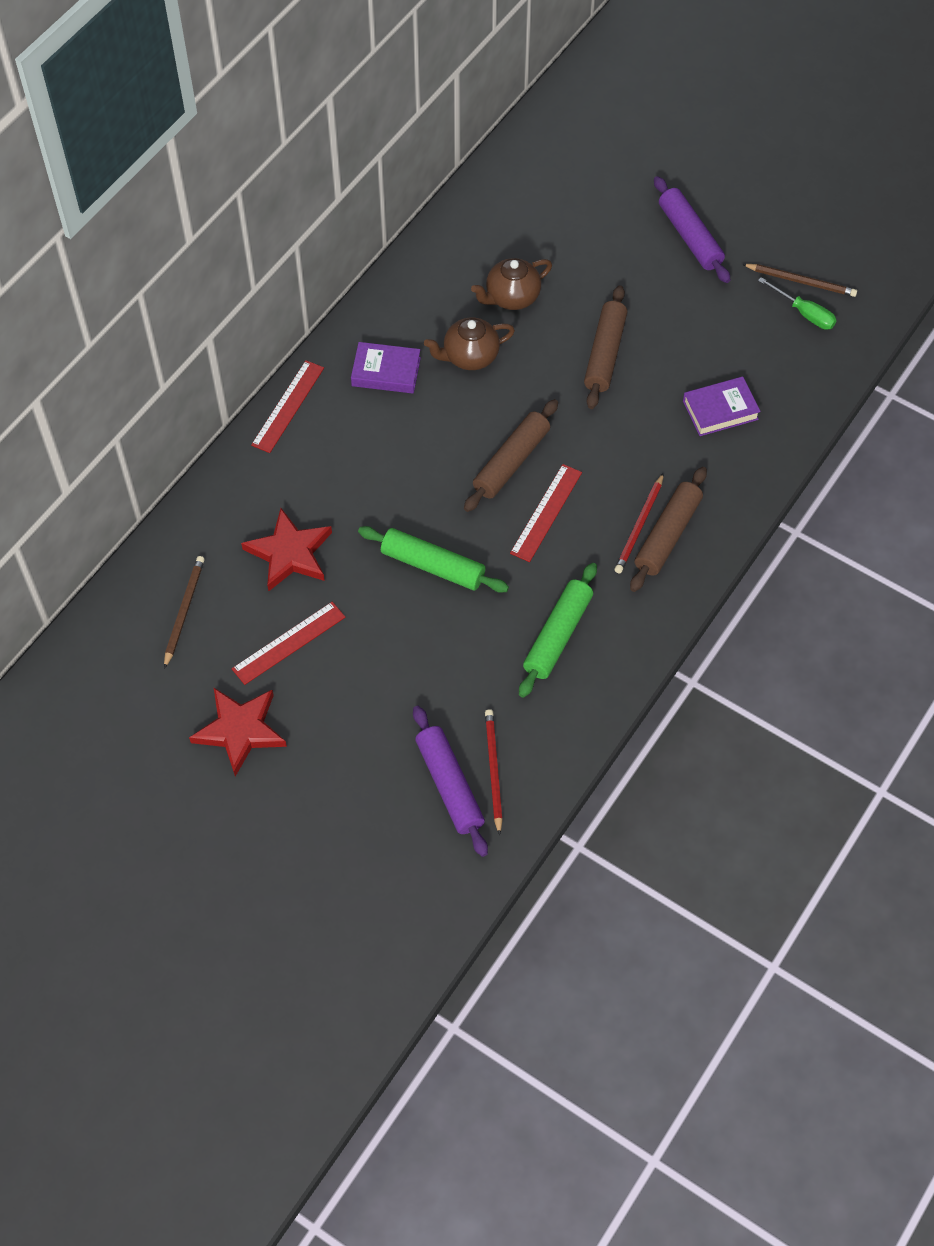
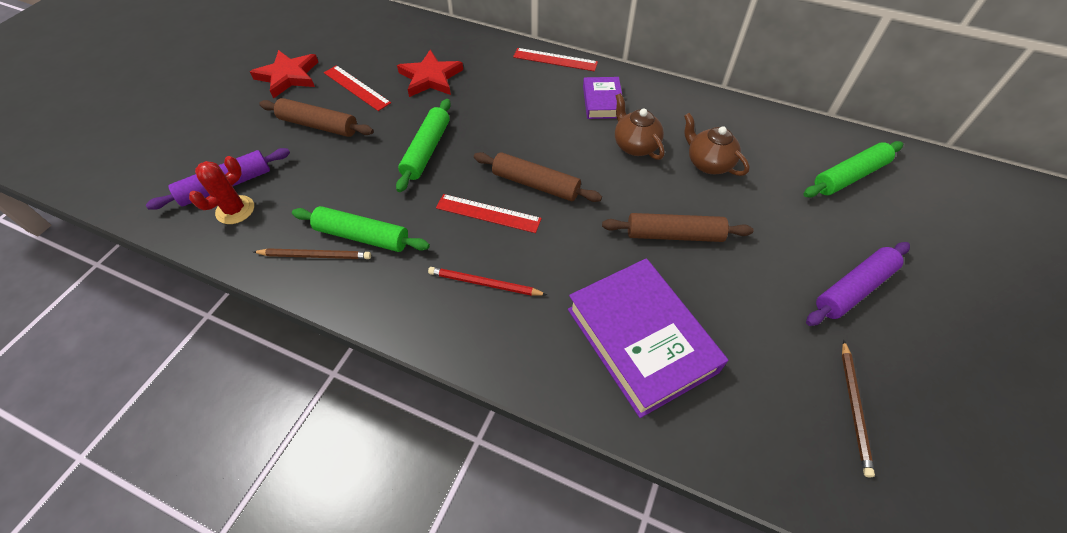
camera: 80 degrees right, 5 degrees down
(184, 611) = (381, 40): brown pencil -> brown pencil (315, 255)
(493, 770) = (235, 210): red pencil -> red cactus
(554, 185) = (849, 176): none -> green rolling pin
(667, 535) = (477, 308): brown rolling pin -> brown rolling pin (319, 125)
(720, 410) = (640, 340): purple book -> purple book, size x1.92
(804, 313) = (809, 416): green screwdriver -> none

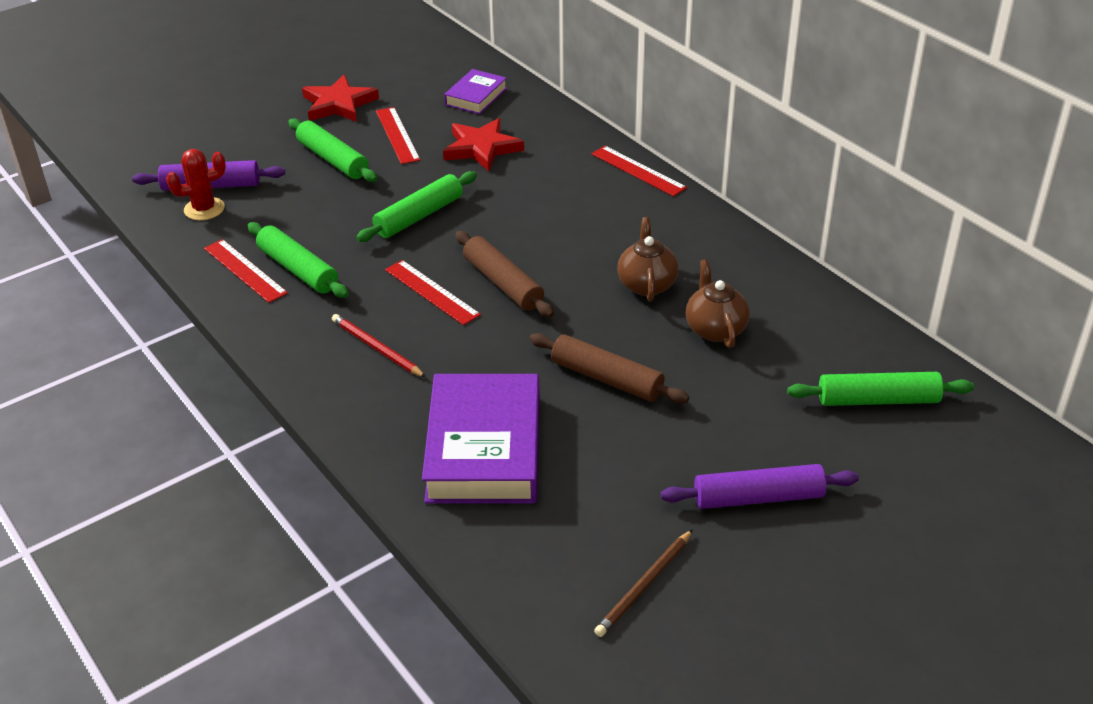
camera: 30 degrees right, 15 degrees down
(315, 255) = (245, 270): brown pencil -> red ruler
(319, 125) = (333, 159): brown rolling pin -> green rolling pin
(602, 102) = (652, 230): purple book -> purple book (476, 97)

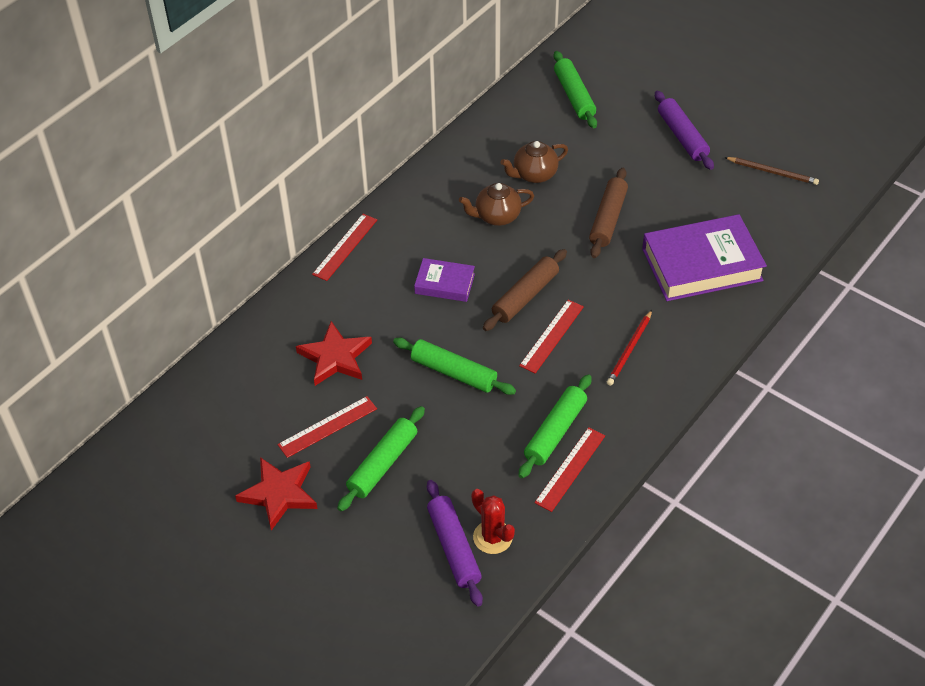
camera: 105 degrees left, 10 degrees up
(476, 97) = (243, 385): purple book -> purple book (444, 283)

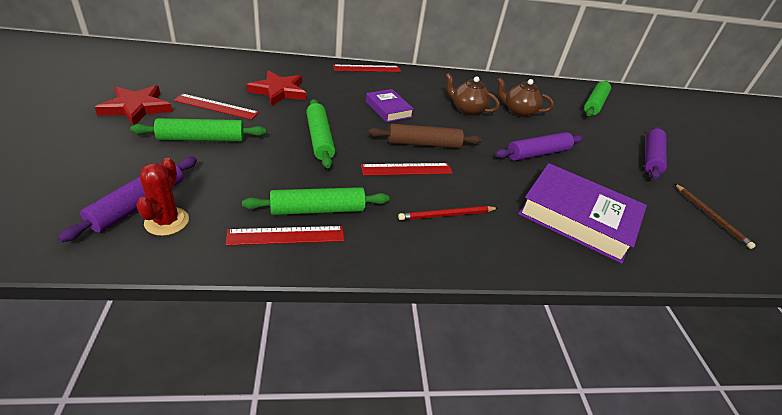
camera: 40 degrees right, 10 degrees down
(608, 219) = (538, 153): brown rolling pin -> purple rolling pin

